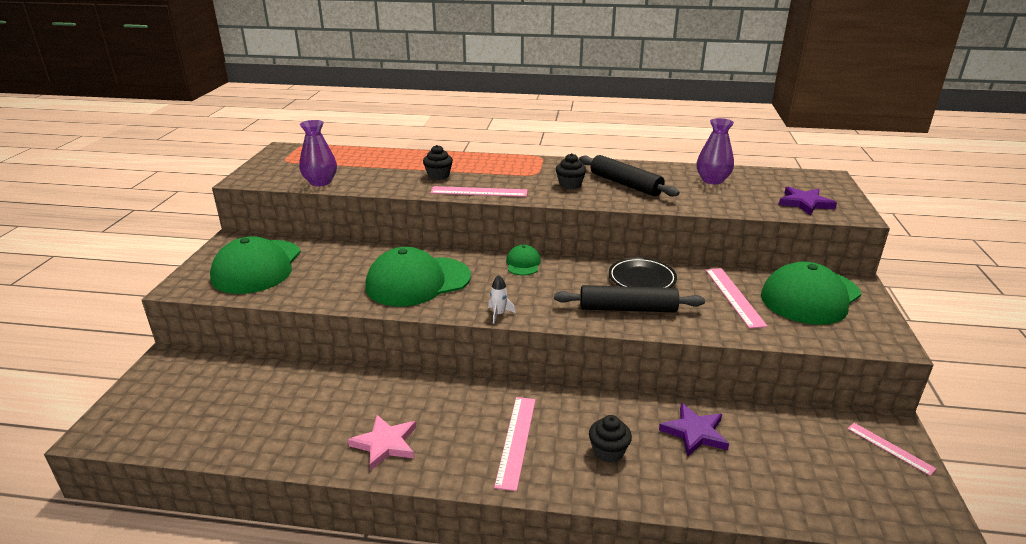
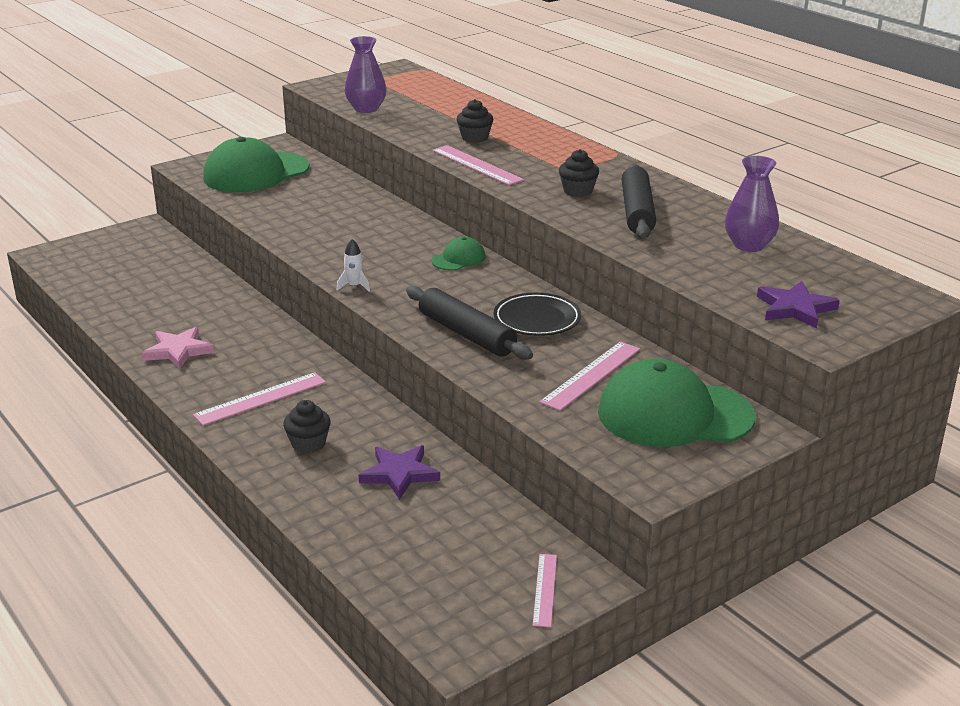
camera: 45 degrees right, 0 degrees up
(418, 282) = (344, 234): green cap -> none

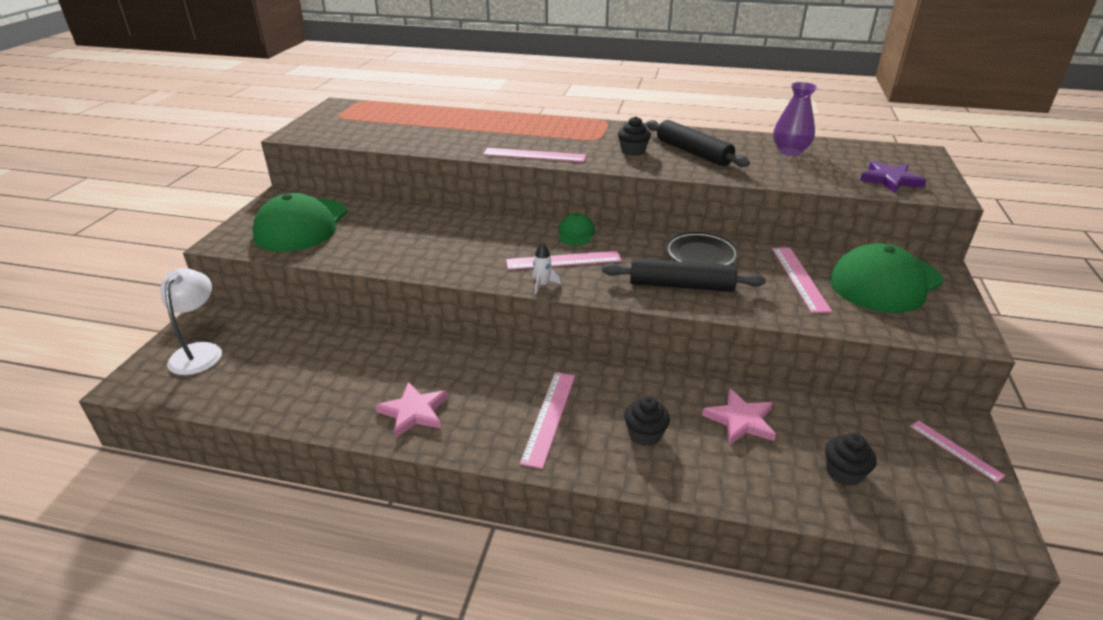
camera: 40 degrees left, 5 degrees up
(107, 251) = (199, 351): none -> white lamp
(366, 109) = (371, 140): purple vase -> none
(399, 474) = (740, 420): purple star -> pink star
(405, 275) = (563, 260): none -> pink ruler
(475, 138) = (494, 137): black cupcake -> black cupcake (844, 473)

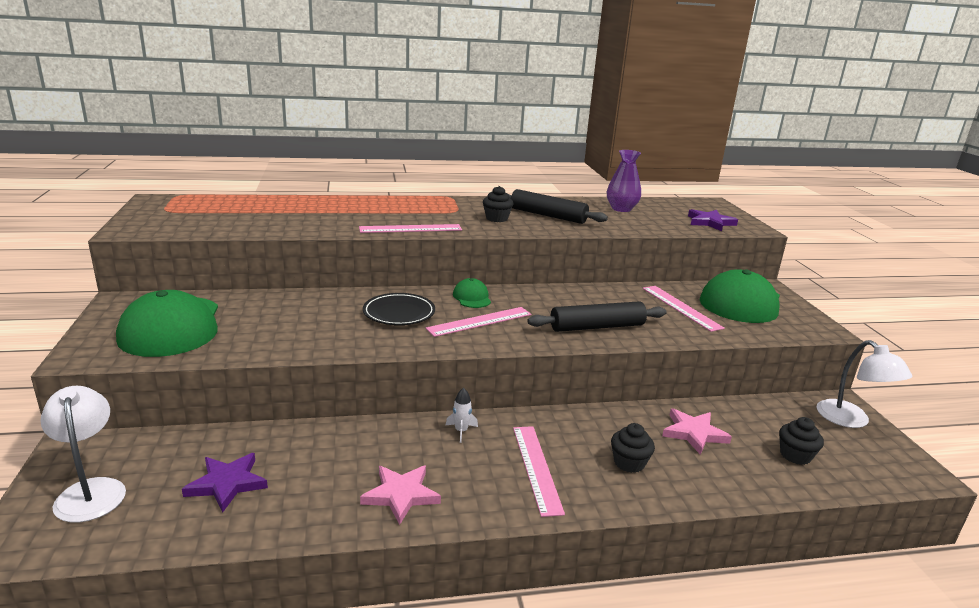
camera: 25 degrees left, 10 degrees down
(291, 368) = (227, 483): none -> purple star
(542, 285) = (478, 344): white rocket -> white rocket (461, 431)
(701, 255) = (592, 301): black plate -> black plate (399, 313)
(955, 450) = (851, 420): pink ruler -> white lamp

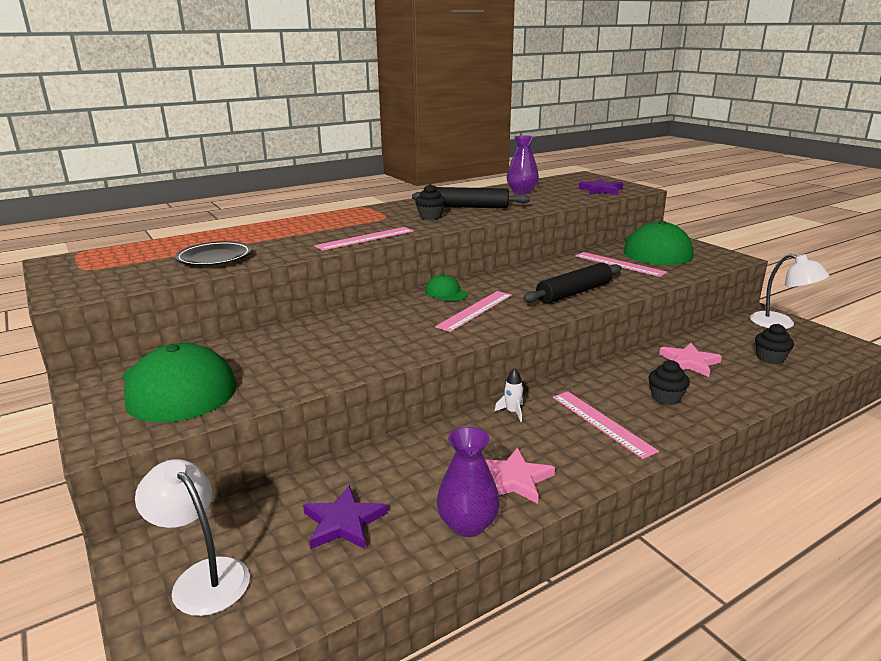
camera: 20 degrees left, 0 degrees up
(321, 522) = (467, 524): none -> purple vase
(399, 313) = (396, 320): black plate -> black plate (214, 258)

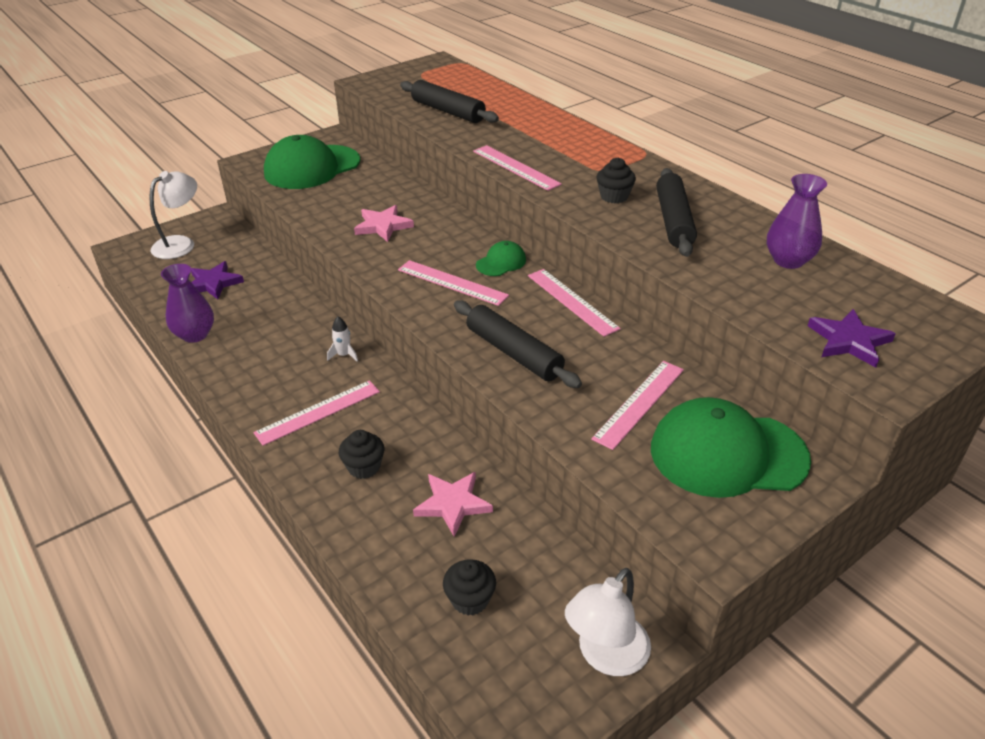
camera: 85 degrees right, 15 degrees up
(214, 258) = (447, 111): black plate -> black rolling pin
(506, 274) = (572, 301): none -> pink ruler
(514, 479) = (241, 356): pink star -> pink star (383, 226)

